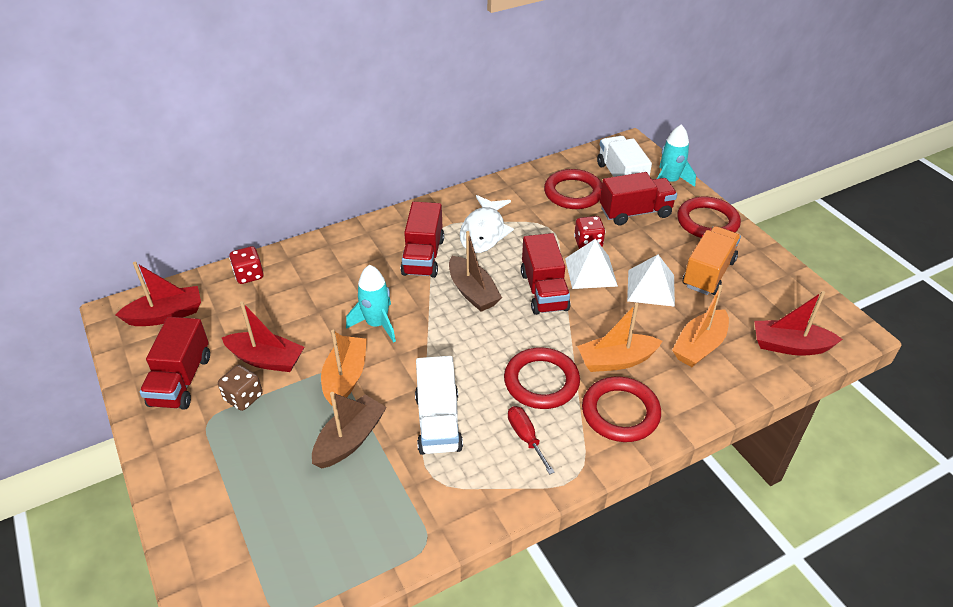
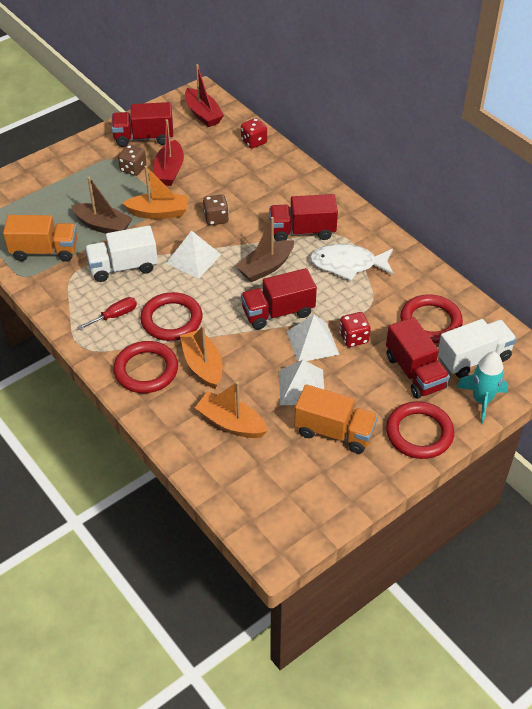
camera: 80 degrees right, 5 degrees up
(376, 324) = (216, 218): turquoise rocket -> brown dice
(380, 514) = (44, 251): none -> orange truck
(441, 352) = (193, 259): none -> white pyramid
(790, 346) = (245, 493): red boat -> none

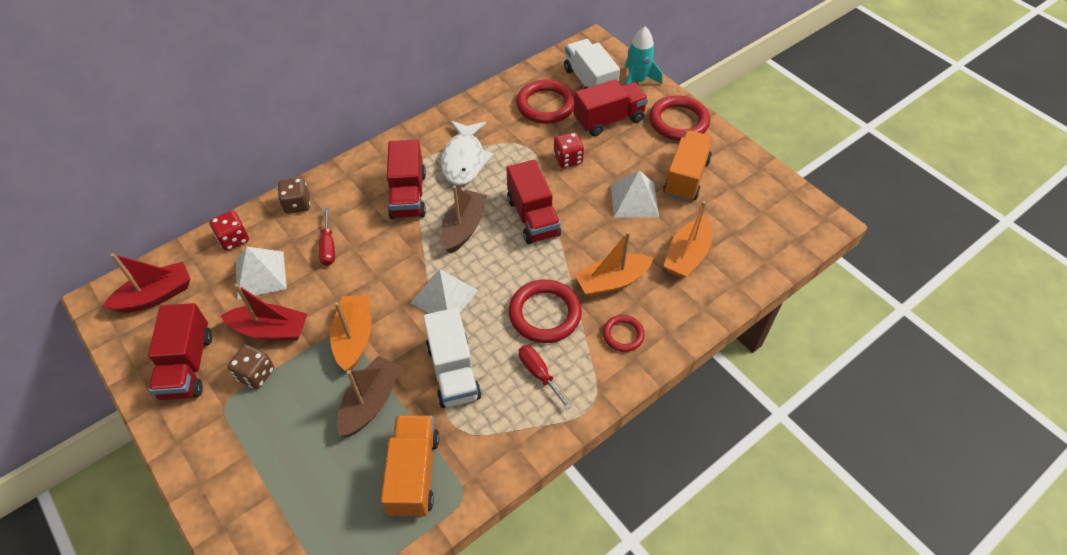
camera: 90 degrees left, 5 degrees up
(146, 370) = (623, 335): red ring -> red ring, size x0.56
(216, 218) = (374, 275): brown dice -> brown dice (297, 204)
(245, 191) = (328, 247): none -> red screwdriver
(265, 267) = (464, 227): brown boat -> brown boat turned 120 degrees counterclockwise
(312, 342) = (575, 190): white pyramid -> white pyramid (260, 274)

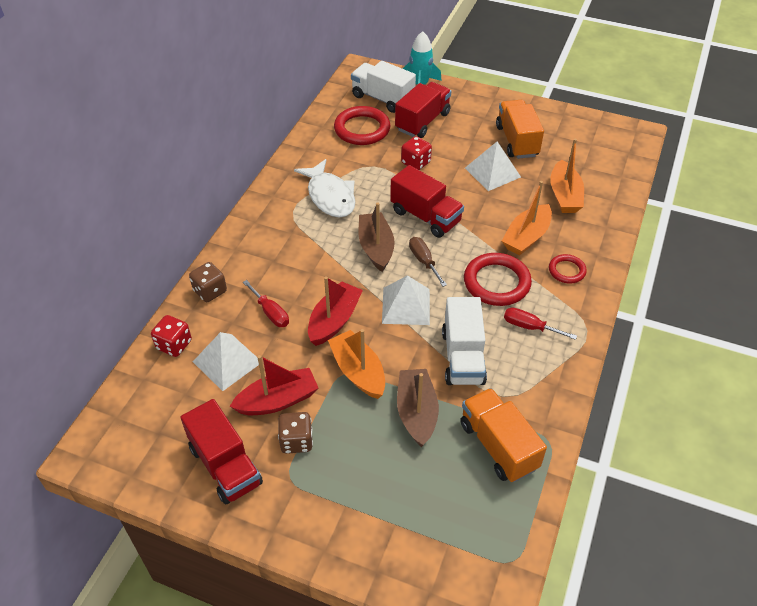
camera: 30 degrees left, 5 degrees down
(156, 296) = (139, 425): red boat -> red boat (334, 320)
(408, 195) = (306, 243): red truck -> none
(453, 371) = (462, 357): white truck -> white truck turned 45 degrees clockwise
(495, 261) = (424, 261): none -> brown screwdriver
(678, 121) = (477, 103): red ring -> none

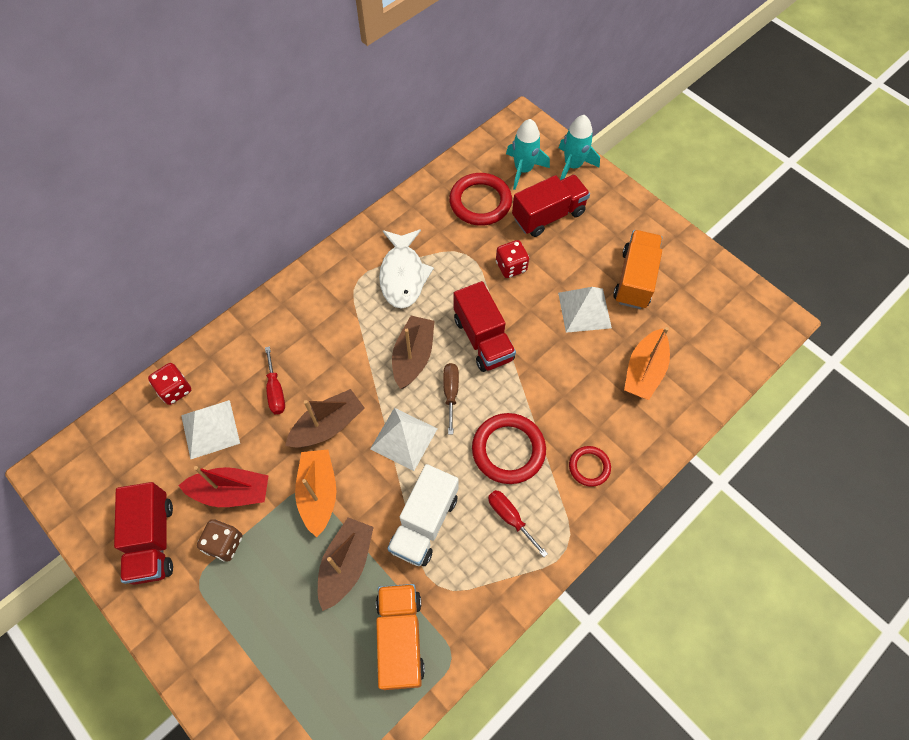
camera: 25 degrees right, 15 degrees up
(210, 291) = (235, 343): brown dice -> none
(334, 320) = (328, 426): red boat -> brown boat
(382, 99) = (523, 169): white truck -> turquoise rocket
(526, 237) = (572, 407): orange boat -> none

